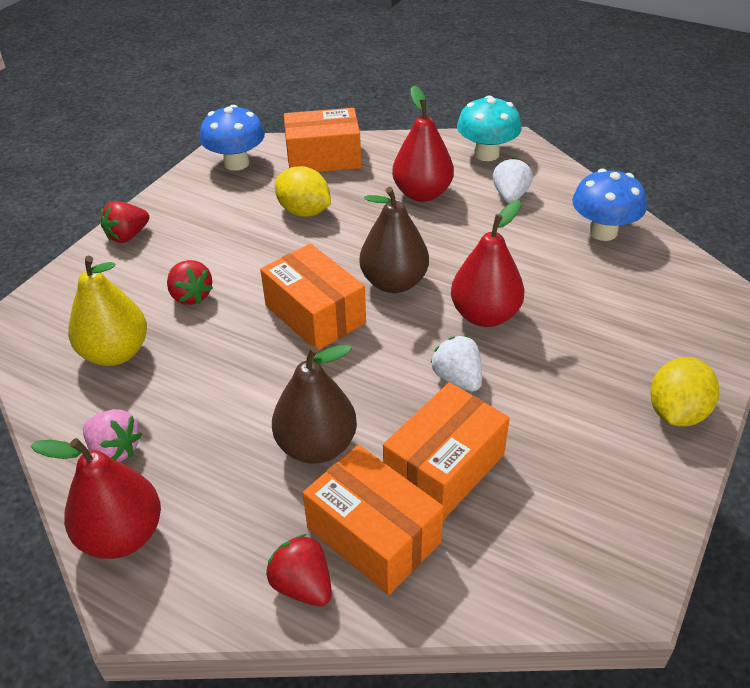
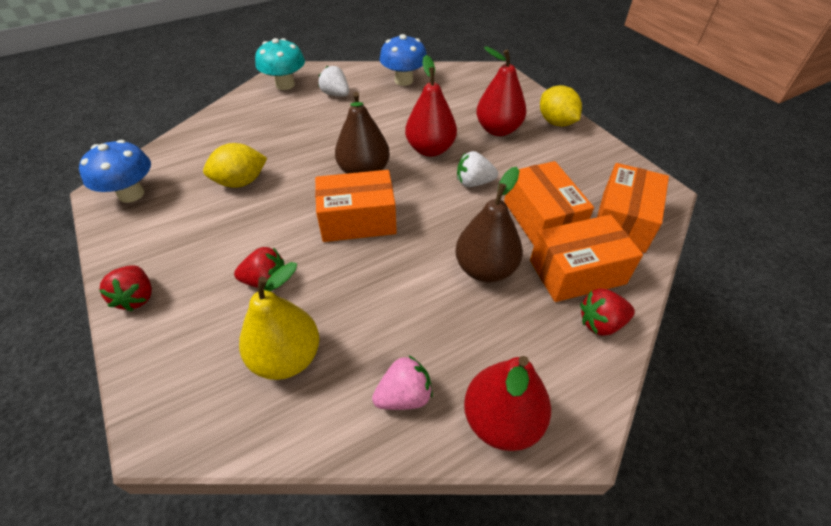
camera: 60 degrees left, 5 degrees up
(323, 158) = (191, 149): orange box -> orange box (623, 221)
(422, 193) = (290, 124): red pear -> red pear (498, 130)

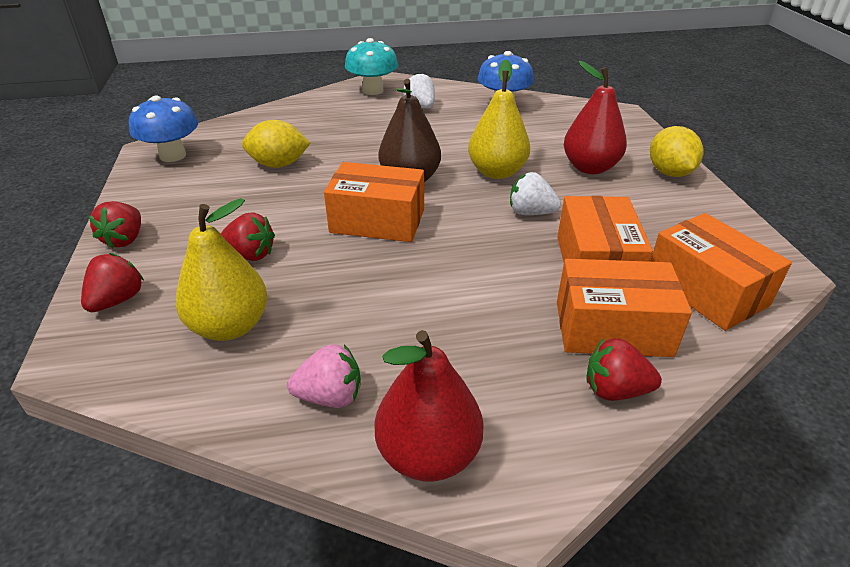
camera: 20 degrees right, 10 degrees down
(167, 363) = (117, 300): none -> red strawberry
(430, 149) = (497, 172): red pear -> yellow pear
(485, 269) = (496, 299): brown pear -> none
(623, 221) = (706, 290): orange box -> orange box turned 75 degrees counterclockwise

